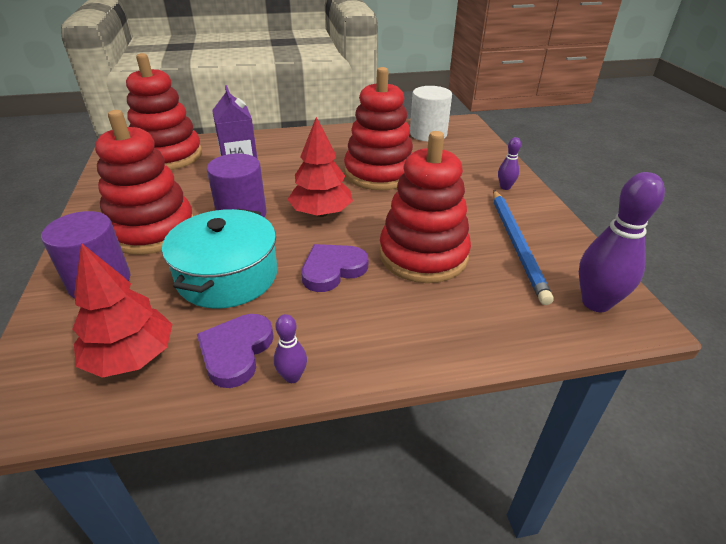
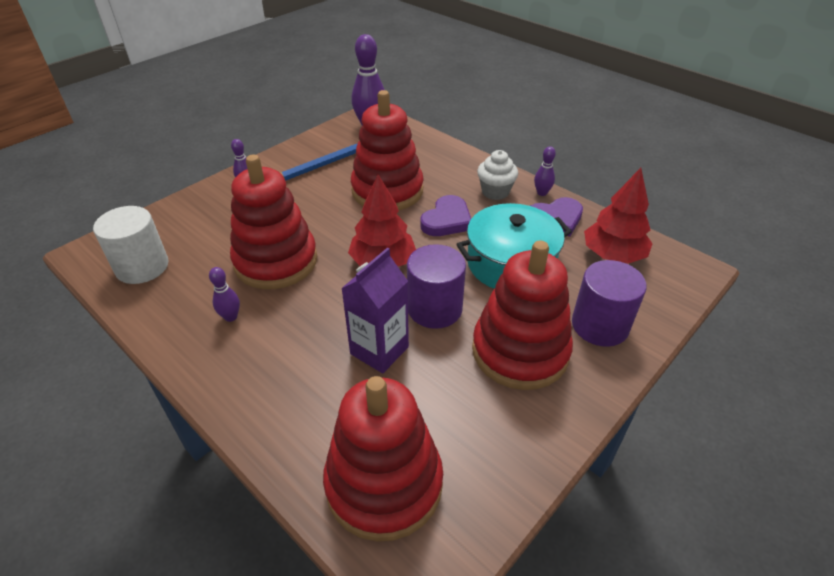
camera: 125 degrees left, 5 degrees up
(332, 270) = (447, 220): purple heart -> purple heart turned 75 degrees counterclockwise
(340, 333) = (495, 192): none -> white cupcake
(342, 148) = (231, 317): none -> purple bowling pin

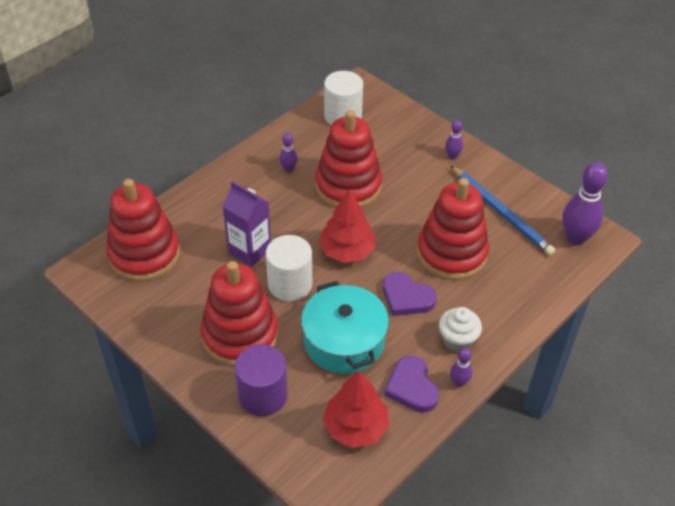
camera: 90 degrees right, 5 degrees up
(435, 308) = (290, 284): purple cylinder -> white cylinder

